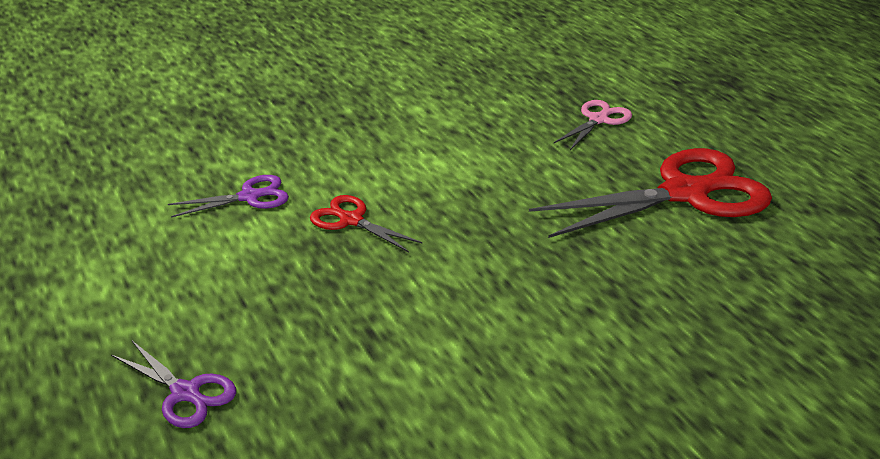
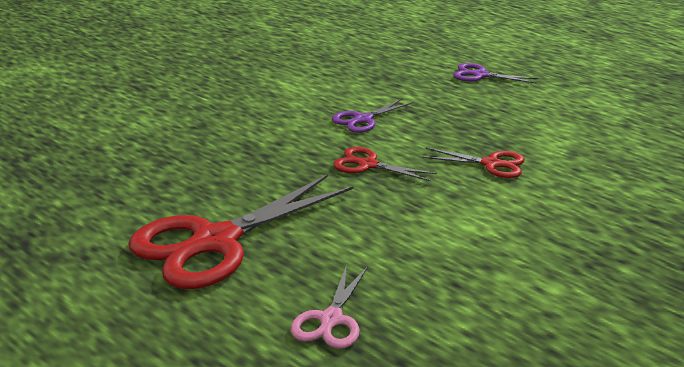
camera: 160 degrees right, 5 degrees down
(249, 197) = (589, 165): purple scissors -> purple scissors (363, 119)
(491, 249) = (368, 165): none -> red scissors

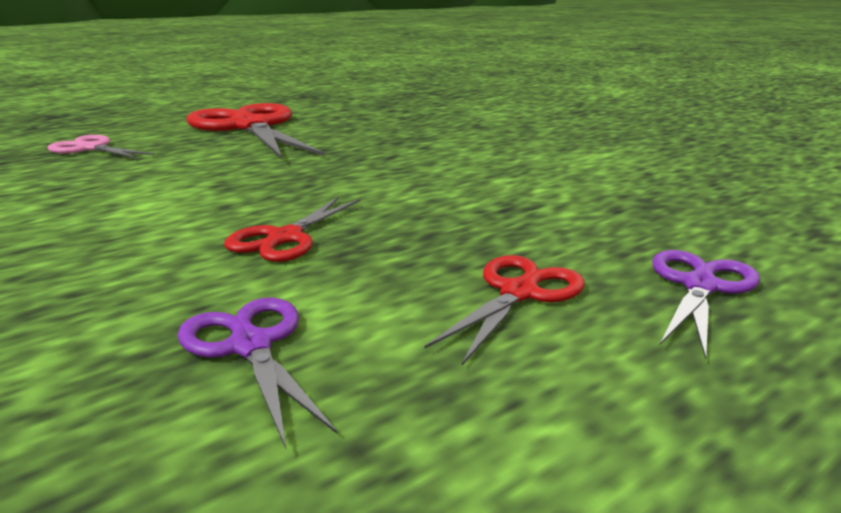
camera: 100 degrees right, 5 degrees down
(363, 119) = (477, 181): purple scissors -> purple scissors (250, 346)
(368, 165) = (343, 174): red scissors -> red scissors (519, 293)

